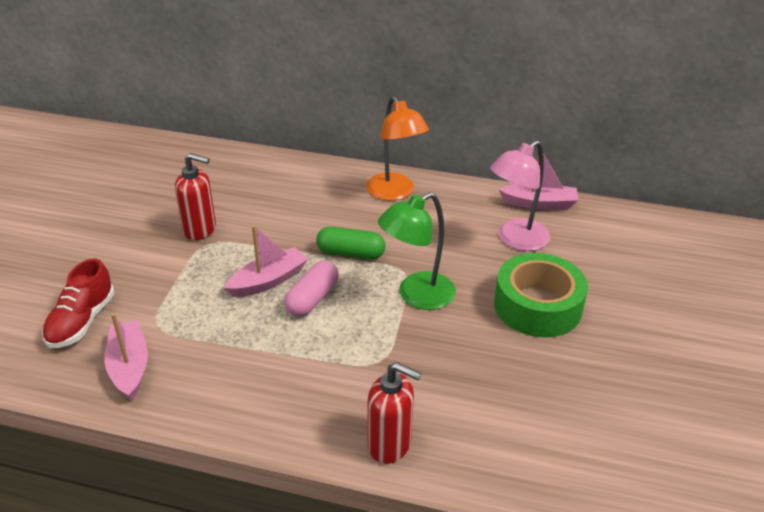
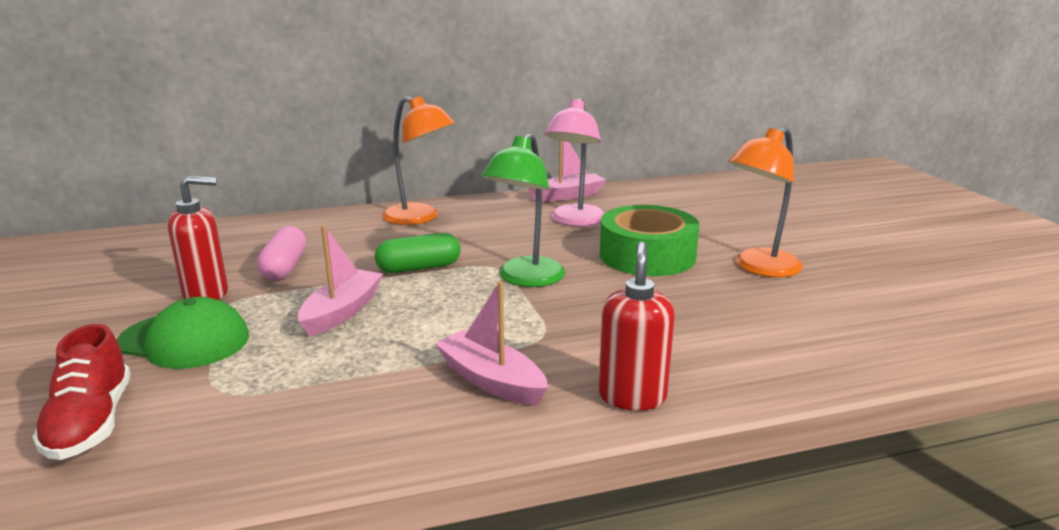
camera: 30 degrees left, 15 degrees down
(129, 367) = (214, 443): pink boat -> pink boat (491, 380)
(163, 270) = (184, 340): none -> green cap
(312, 299) = (412, 311): pink capsule -> pink capsule (285, 267)
(390, 445) = (632, 396): red soap dispenser -> red soap dispenser turned 75 degrees counterclockwise
(621, 359) = (759, 268): none -> orange lamp

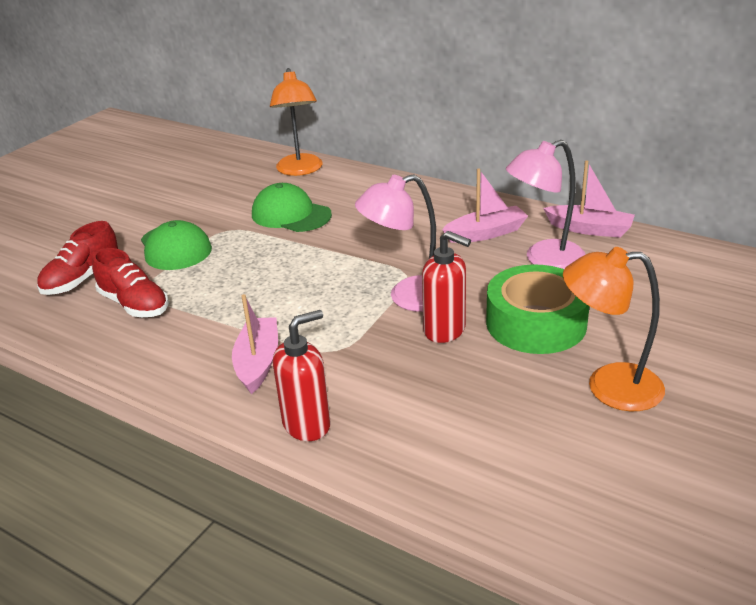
camera: 50 degrees right, 10 degrees up
(207, 294) = (227, 218): red soap dispenser -> red soap dispenser (445, 330)
(233, 408) = (134, 304): none -> red shoe
(285, 267) = (291, 215): pink capsule -> green cap
(342, 312) = (267, 267): pink boat -> pink boat (486, 233)
(419, 268) = (360, 253): green capsule -> none
(420, 218) = (435, 205): orange lamp -> orange lamp (300, 170)
(525, 279) = (408, 297): green lamp -> pink lamp

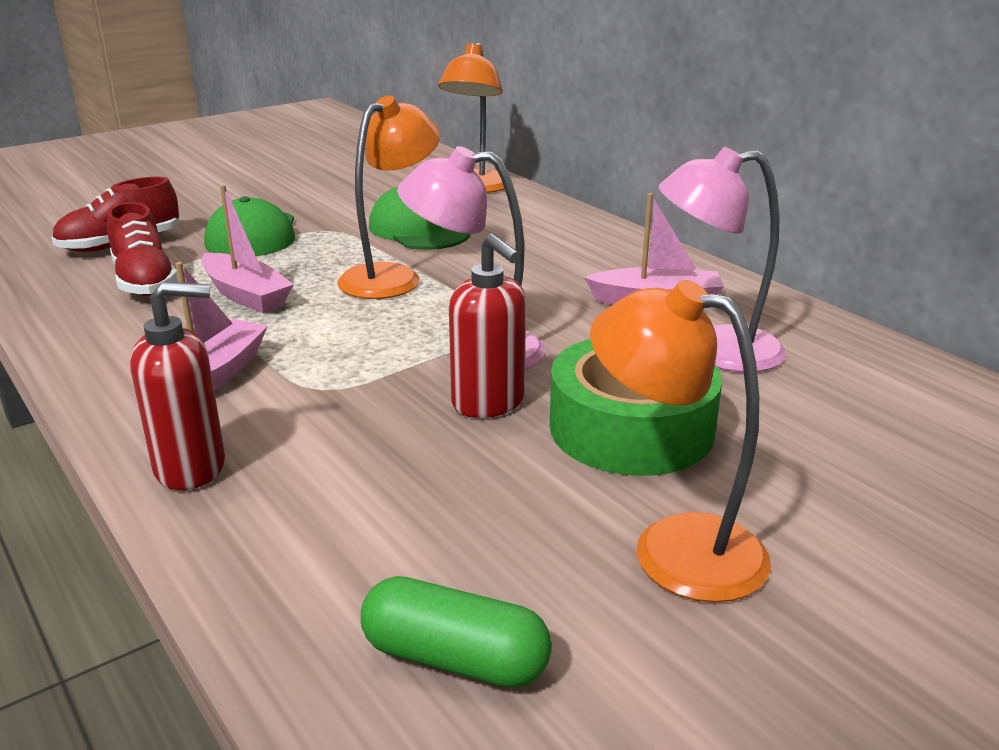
camera: 20 degrees right, 5 degrees down
(306, 257) = (391, 276): none -> orange lamp
(550, 480) = (455, 659): none -> green capsule
(589, 229) = (819, 328): pink boat -> pink boat (246, 295)

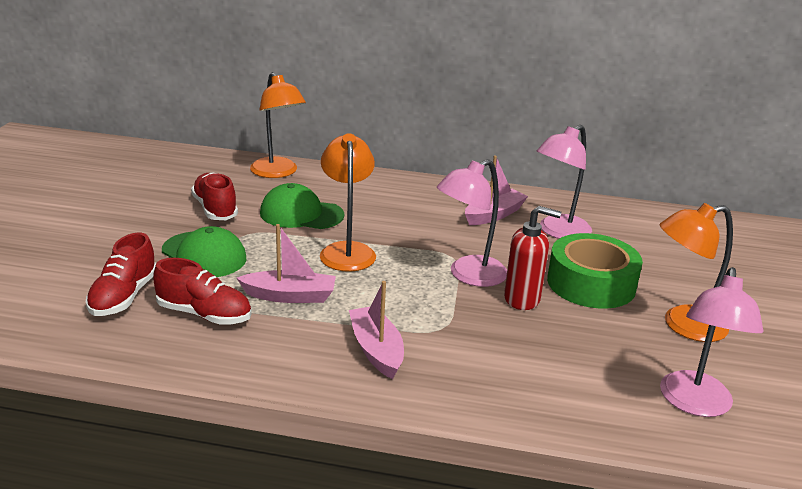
camera: 45 degrees left, 0 degrees up
(191, 467) = (465, 396): red soap dispenser -> none
(346, 201) = (215, 209): none -> red shoe
(455, 659) = (695, 404): green capsule -> pink lamp

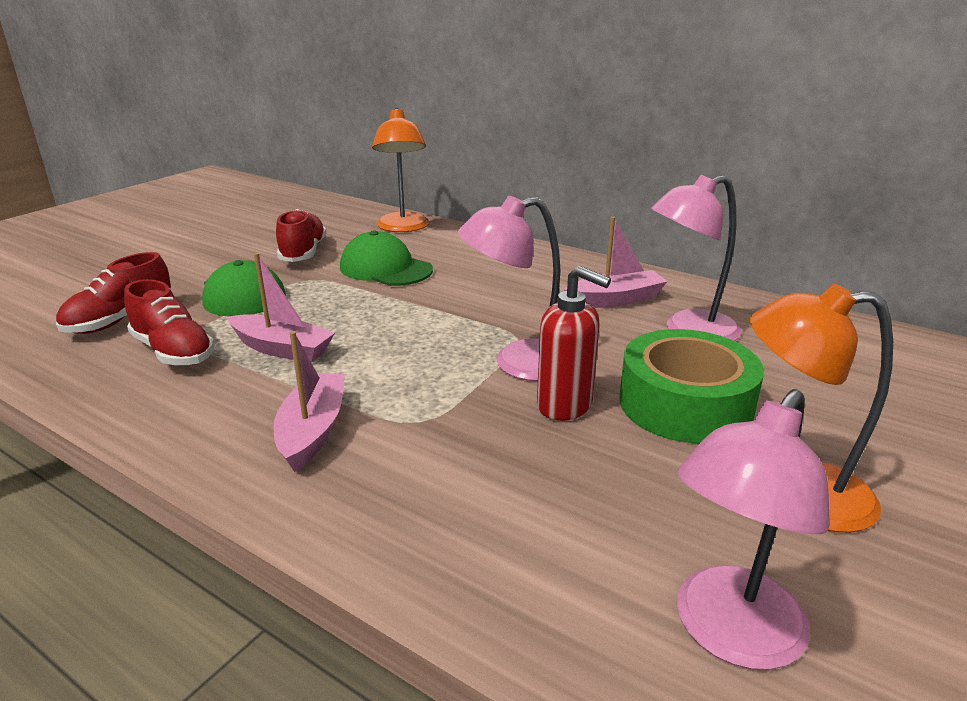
camera: 25 degrees right, 0 degrees up
(347, 251) = (396, 312): orange lamp -> none

